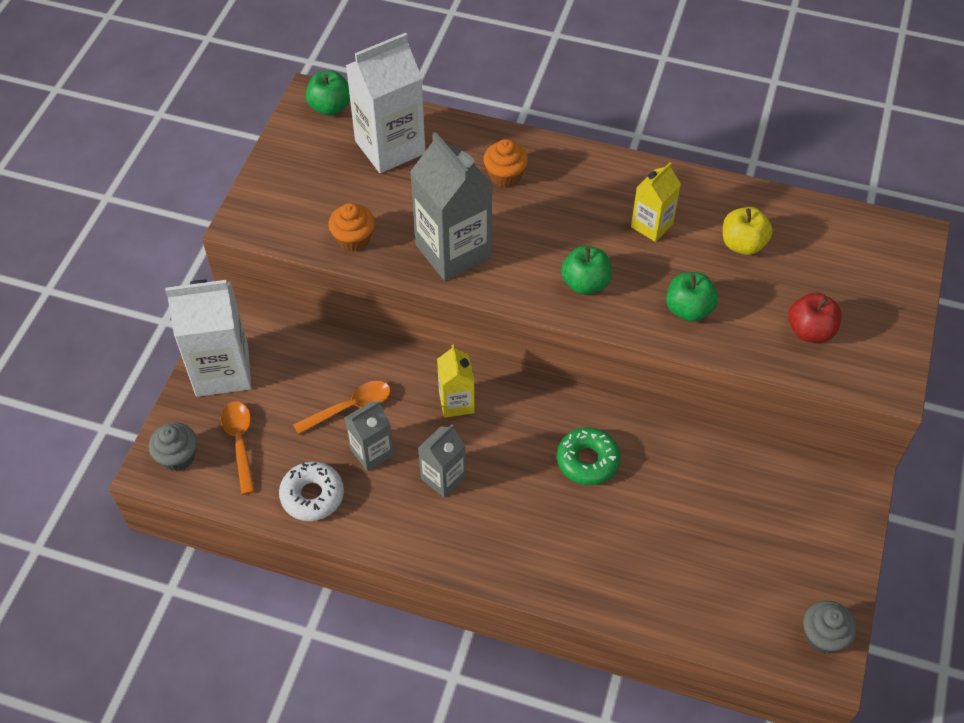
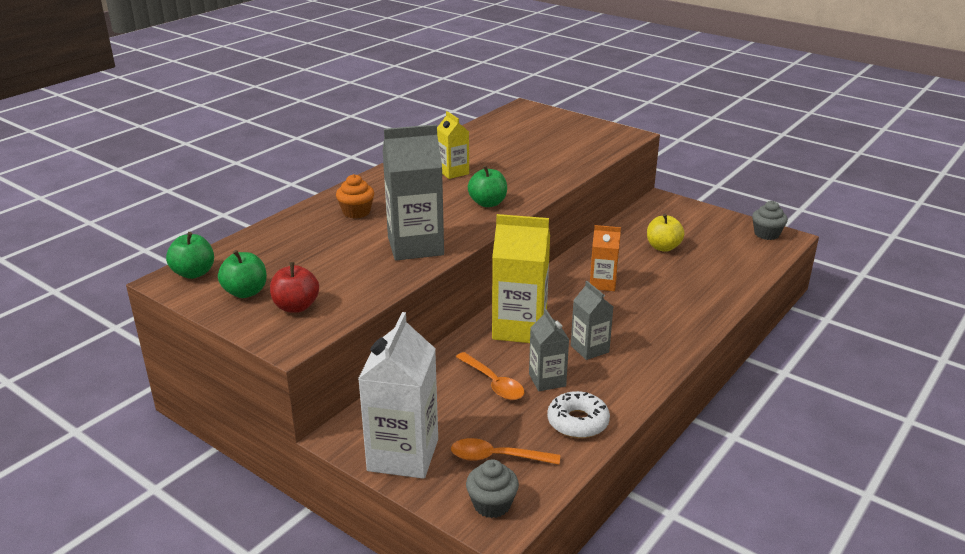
camera: 70 degrees left, 25 degrees down
(350, 407) = (493, 383): orange spoon -> orange spoon turned 150 degrees clockwise
(353, 239) = (363, 287): orange cupcake -> none
(390, 147) = (275, 253): white carton -> none
(456, 402) = (519, 328): yellow carton -> yellow carton, size x1.79
(587, 461) = (603, 283): green donut -> orange carton
(688, 309) = (536, 175): green apple -> green apple (245, 292)
(742, 244) = (493, 149): yellow apple -> yellow apple (663, 247)
(810, 331) = (577, 146): red apple -> red apple (296, 307)

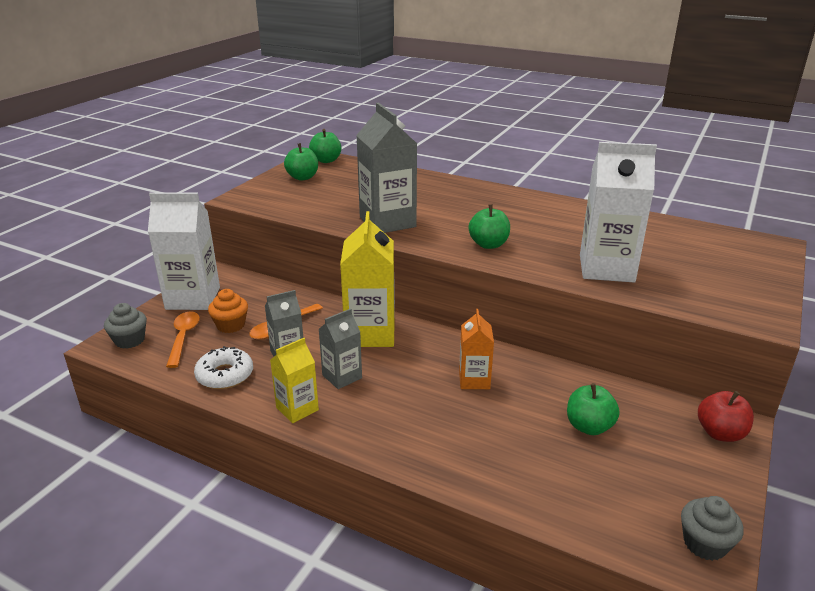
camera: 80 degrees right, 0 degrees up
(296, 307) = (284, 194): red apple -> red apple (720, 433)
(356, 212) = (440, 194): orange cupcake -> orange cupcake (230, 325)
(453, 172) = (549, 223): yellow carton -> yellow carton (297, 409)
(546, 165) = (606, 268): none -> white carton
(663, 247) = (589, 426): yellow apple -> green apple

